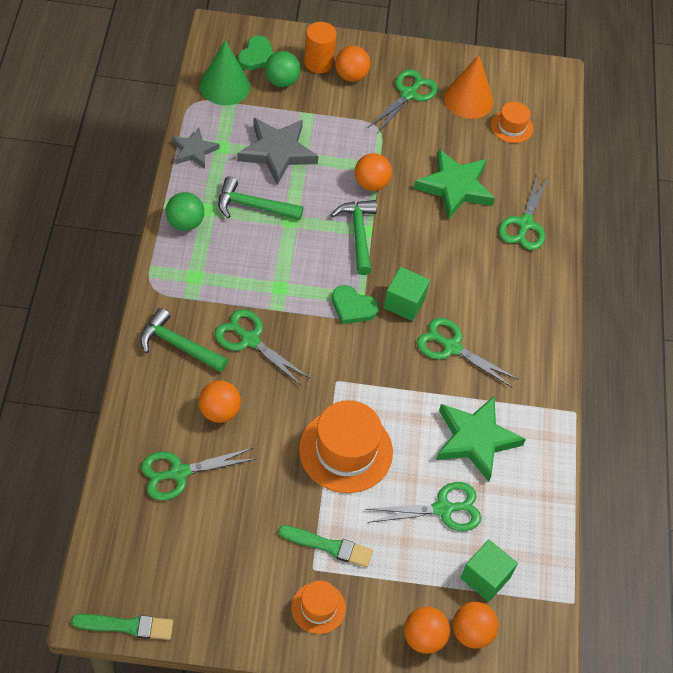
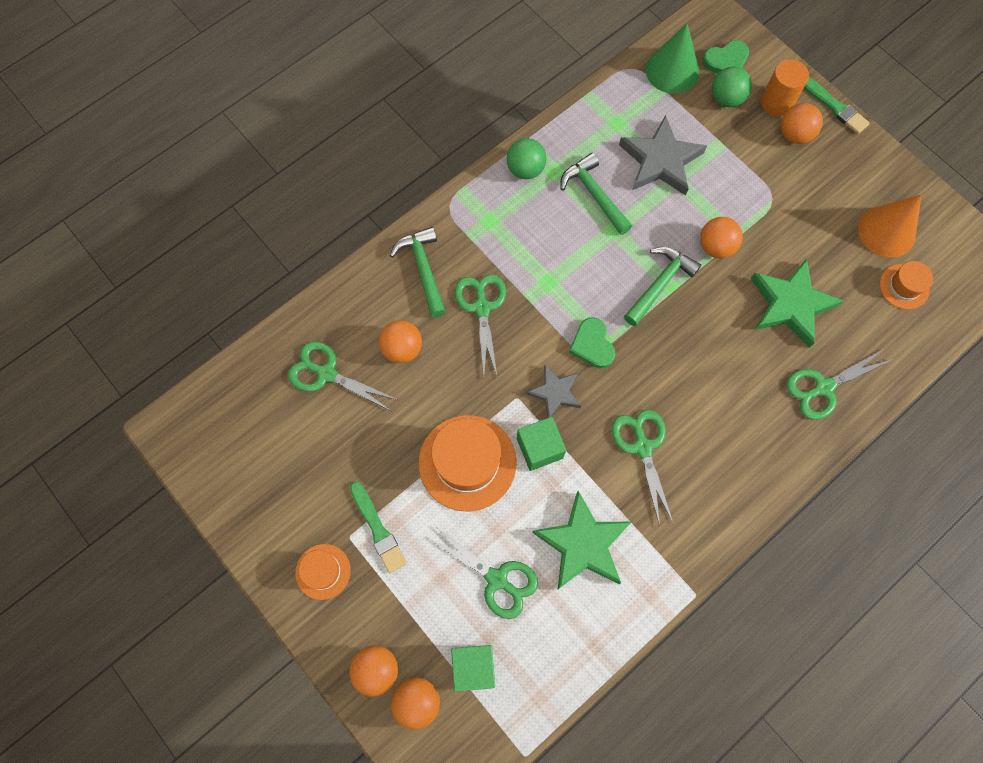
camera: 50 degrees right, 15 degrees up
(127, 626) = (180, 461): green brush -> green brush (834, 106)
(194, 151) = (591, 111): grey star -> grey star (555, 392)
(404, 303) = (640, 375): green cube -> green cube (539, 448)
(408, 94) = (832, 188): green scissors -> none

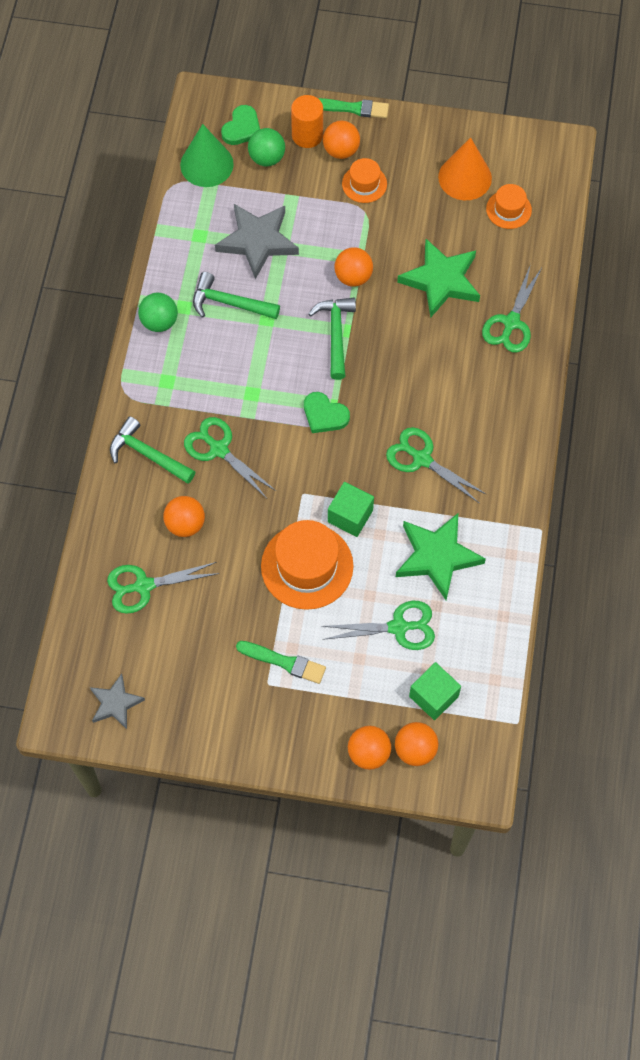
camera: 40 degrees left, 5 degrees down
(323, 571) = (270, 721): orange hat -> orange hat (364, 184)
(555, 392) = (327, 469): grey star -> grey star (115, 703)

